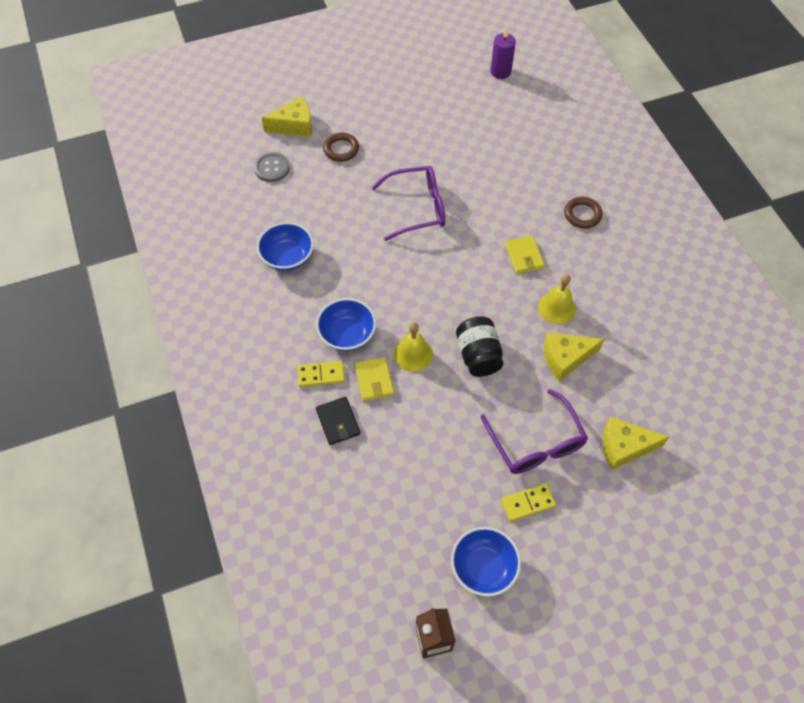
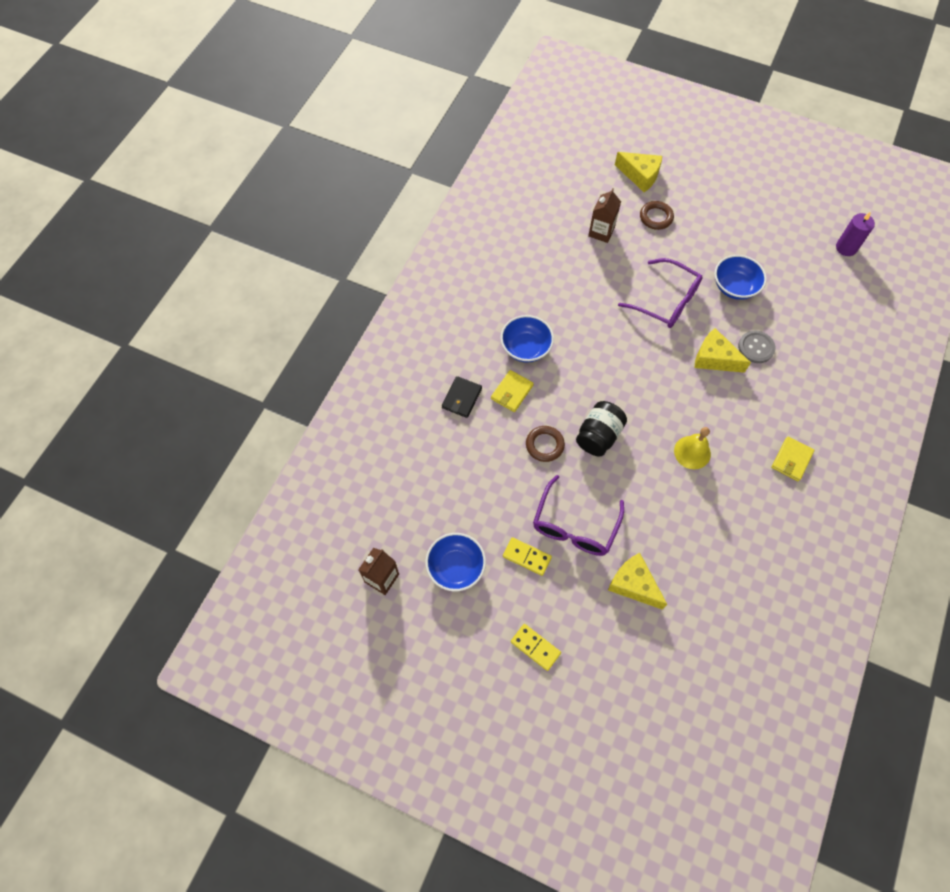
camera: 45 degrees right, 5 degrees up
(272, 168) = (593, 195): grey button -> grey button (756, 347)
(287, 257) = (540, 265): blue bowl -> blue bowl (734, 287)
(309, 193) = (601, 232): none -> brown carton
(321, 375) = (482, 359): yellow domino -> yellow domino (535, 647)
(413, 354) = (555, 397): yellow bell -> none
(524, 256) = (708, 397): yellow wallet -> yellow wallet (791, 460)
(565, 358) = (658, 491): yellow cheese -> yellow cheese (714, 358)
(582, 214) = (789, 404): brown ring -> brown ring (544, 445)

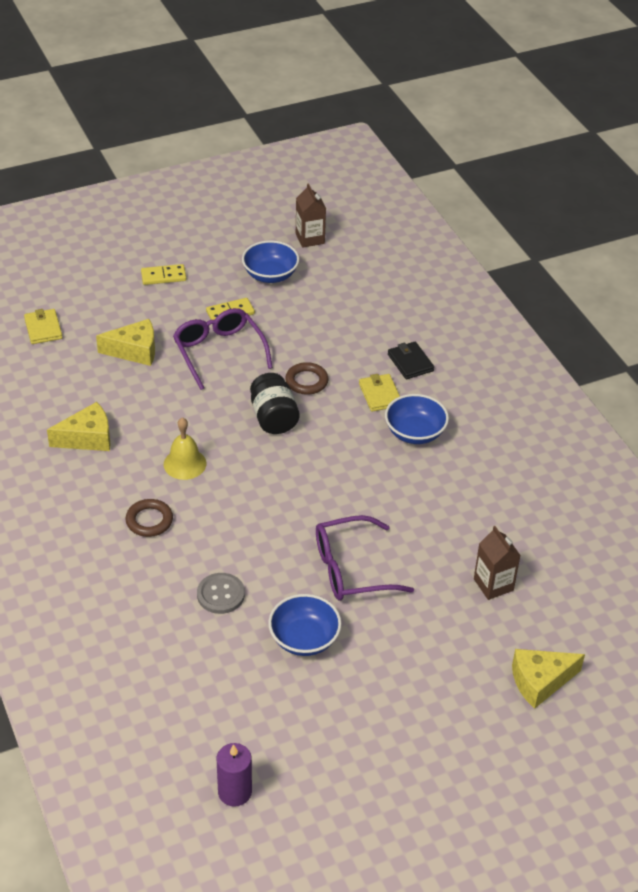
camera: 130 degrees right, 20 degrees down
(656, 217) = (465, 647): brown ring -> brown ring (149, 520)
(714, 358) = (248, 553): yellow cheese -> yellow cheese (88, 438)
(791, 460) = (93, 522): yellow wallet -> yellow wallet (43, 329)

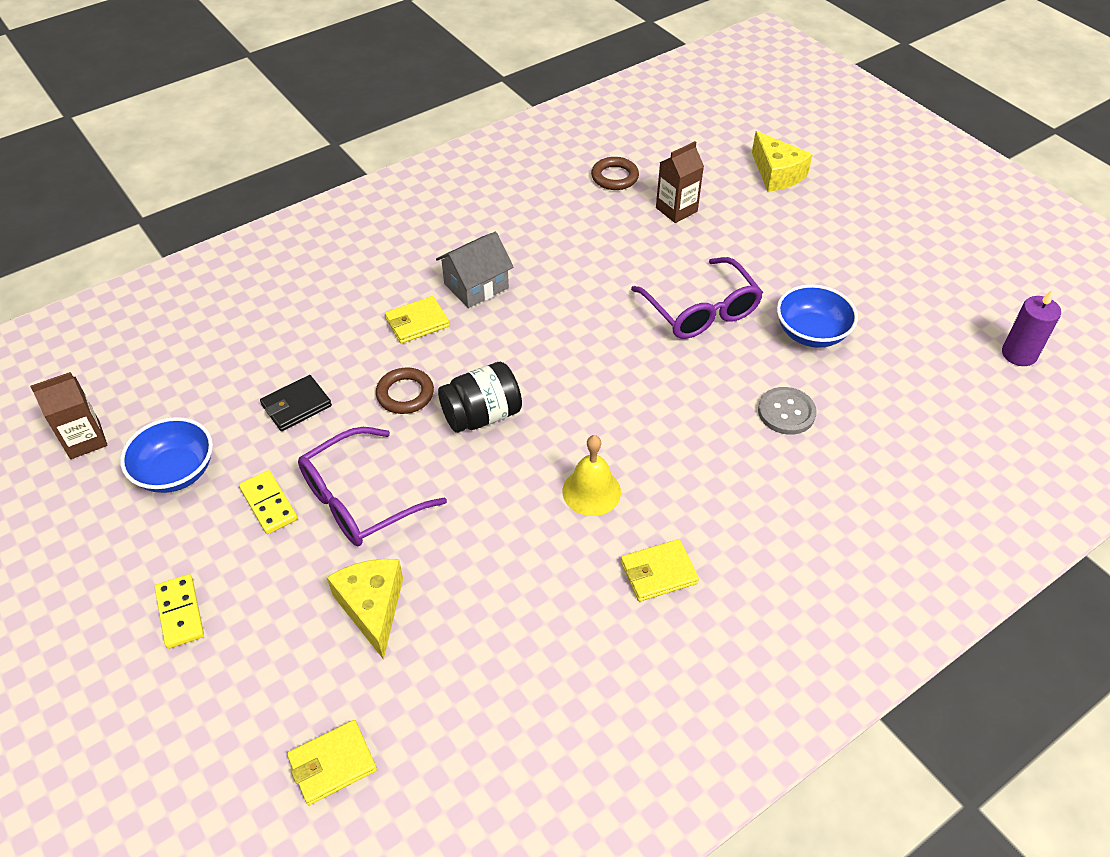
camera: 100 degrees left, 5 degrees up
(88, 438) = (576, 620): yellow cheese -> none
(105, 484) = (658, 572): none -> yellow wallet
(149, 520) = (703, 506): brown ring -> brown ring (614, 177)
(410, 362) = (353, 303): black wallet -> black wallet (296, 405)
(415, 433) = (476, 286): blue bowl -> grey house

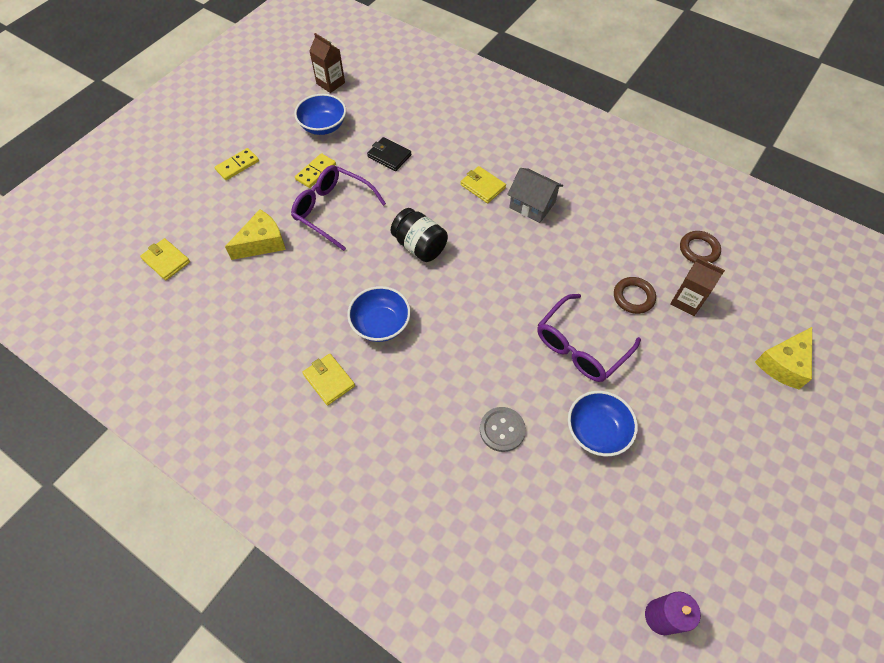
camera: 70 degrees right, 10 degrees up
(405, 394) = (420, 202): brown ring -> brown ring (633, 297)
(591, 491) = (381, 324): yellow bell -> blue bowl

